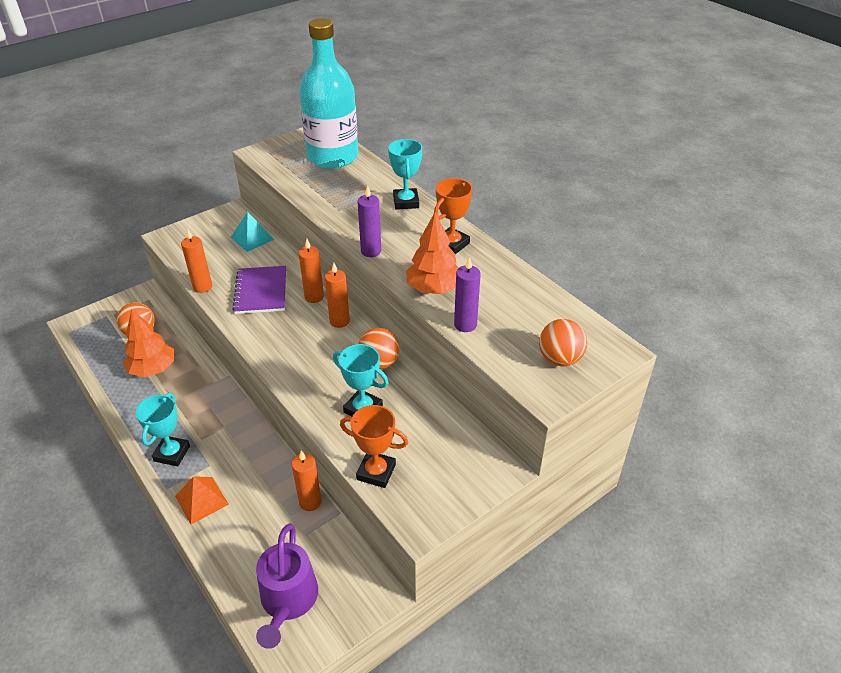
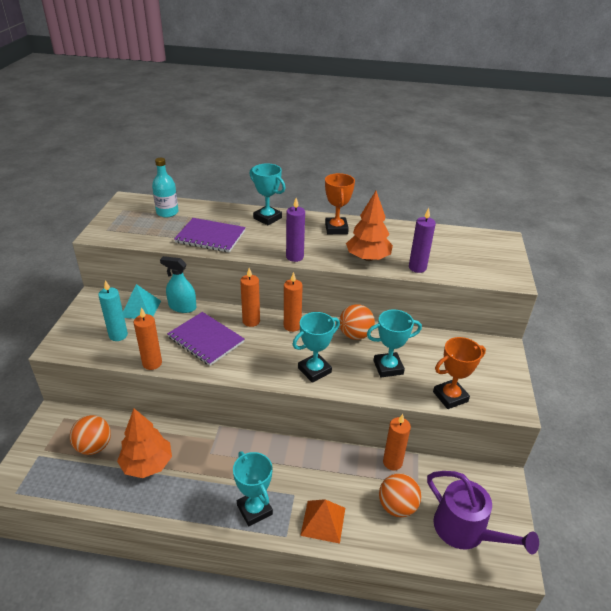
camera: 45 degrees left, 5 degrees down
(210, 251) = (118, 335): none -> turquoise candle
(282, 254) = (182, 307): none -> turquoise spray bottle
(301, 369) = (314, 370): none -> turquoise trophy
(332, 157) = (167, 212): turquoise bottle -> turquoise bottle, size x0.46
(332, 196) = (210, 237): none -> purple notebook
(560, 359) = (488, 258): orange ball -> orange ball (397, 506)

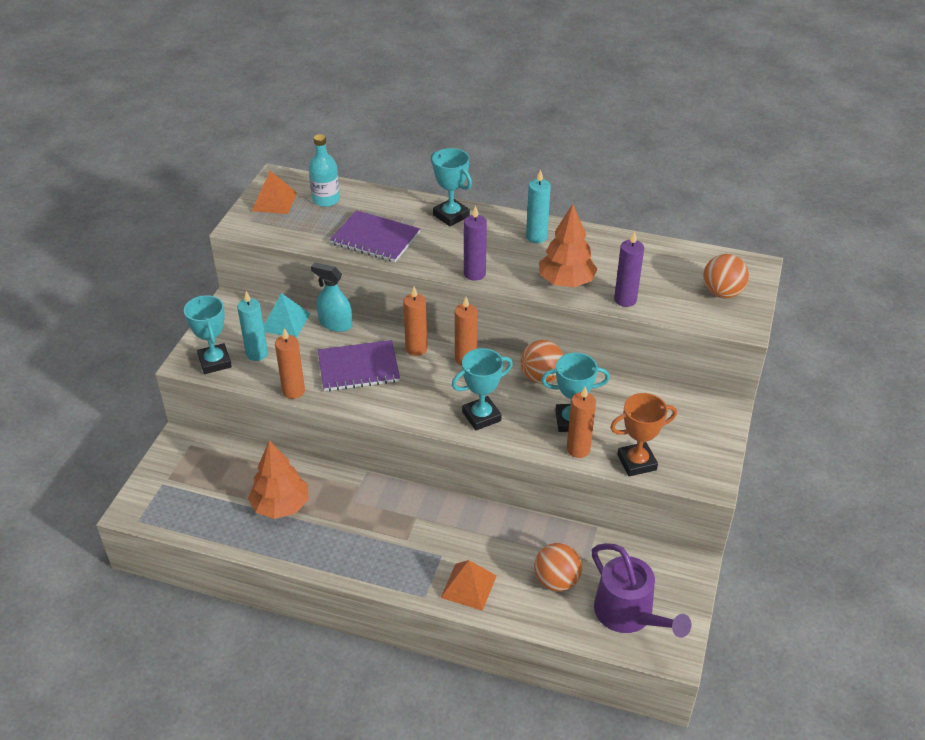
camera: 10 degrees right, 5 degrees up
(94, 446) = (223, 480): orange ball -> orange ball (722, 293)
(125, 216) = (274, 201): none -> orange pyramid
(206, 340) = (358, 368): purple notebook -> purple notebook turned 60 degrees counterclockwise
(254, 509) = (394, 566): turquoise trophy -> turquoise trophy (215, 362)
(336, 229) = (536, 237): orange trophy -> turquoise candle
(392, 462) = (563, 533): orange candle -> orange candle (578, 449)

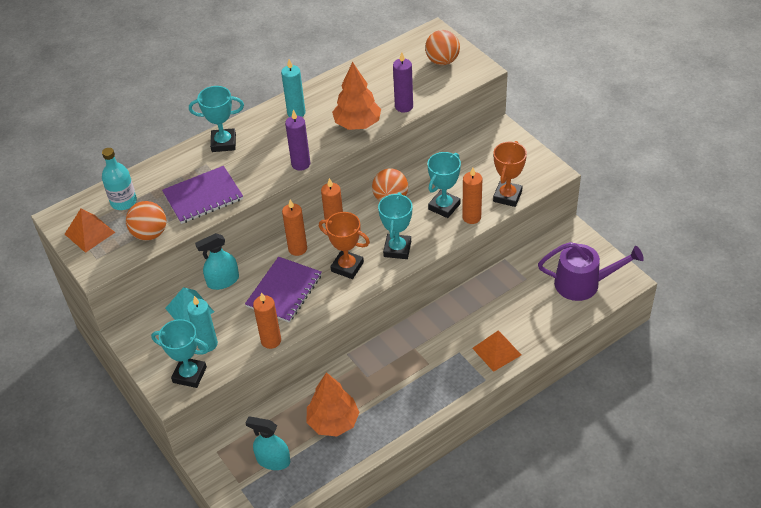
camera: 50 degrees left, 5 degrees up
(207, 488) = (273, 460): none -> turquoise spray bottle
(425, 393) = (347, 267): none -> orange trophy
(556, 581) = (529, 303): orange ball -> orange ball (150, 234)

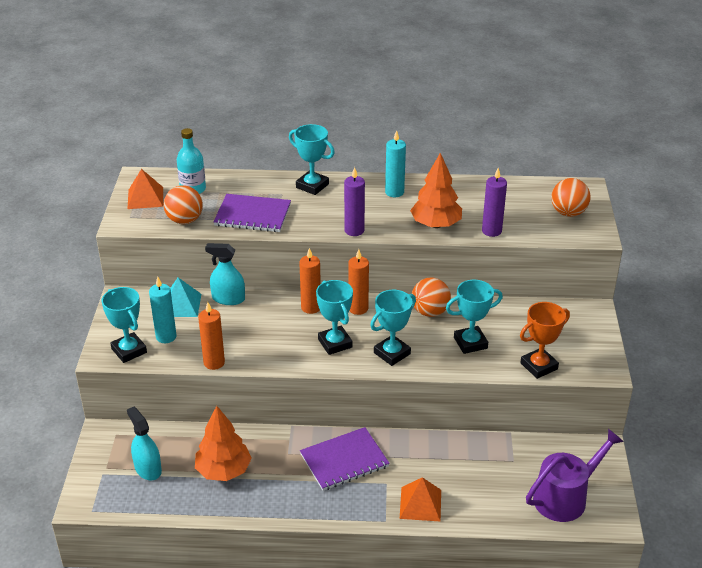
camera: 35 degrees right, 10 degrees down
(284, 291) = (265, 332): purple notebook -> purple notebook (344, 460)
(347, 267) = (335, 343): orange trophy -> turquoise trophy
(471, 217) = (486, 365): orange candle -> none
(583, 283) = (565, 497): purple watering can -> purple watering can turned 75 degrees counterclockwise

